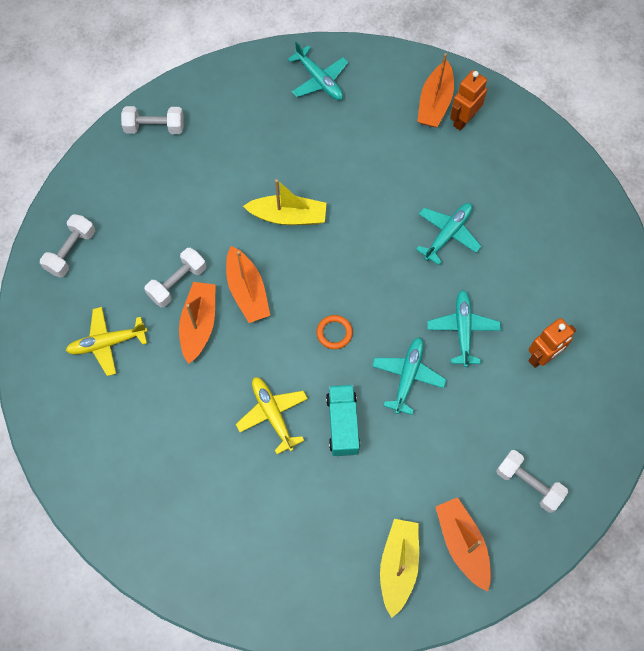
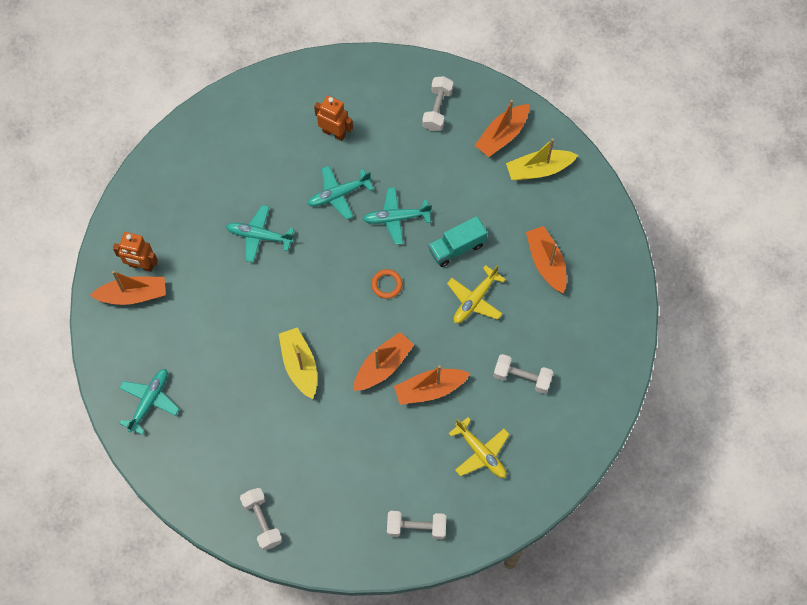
camera: 115 degrees left, 0 degrees up
(177, 283) = (402, 424): white dumbbell -> white dumbbell (522, 377)
(277, 514) = (546, 263): none -> orange boat

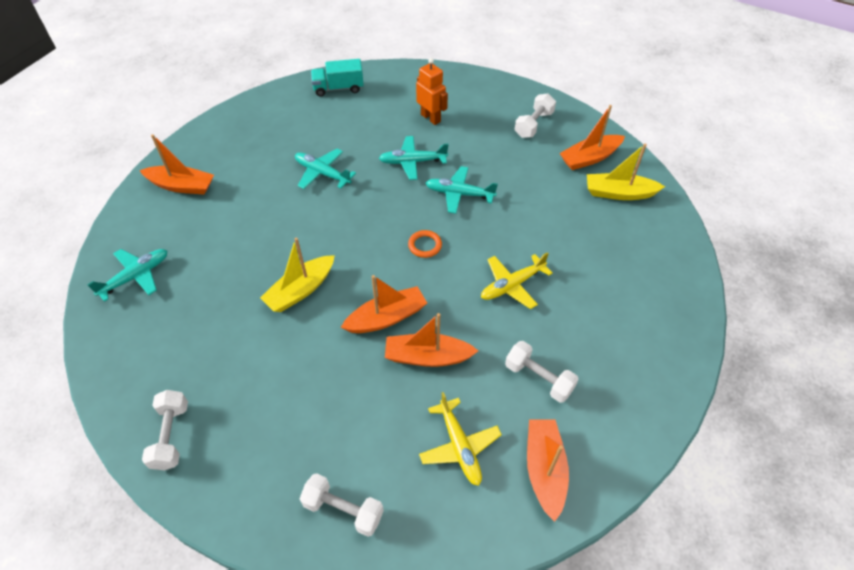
camera: 20 degrees right, 15 degrees down
(141, 265) = (204, 166): orange robot -> none
(299, 365) = (300, 290): yellow boat -> yellow boat turned 135 degrees counterclockwise
(457, 247) = (510, 234): turquoise truck -> turquoise truck (338, 88)
(546, 263) = (602, 273): orange boat -> orange boat (544, 470)

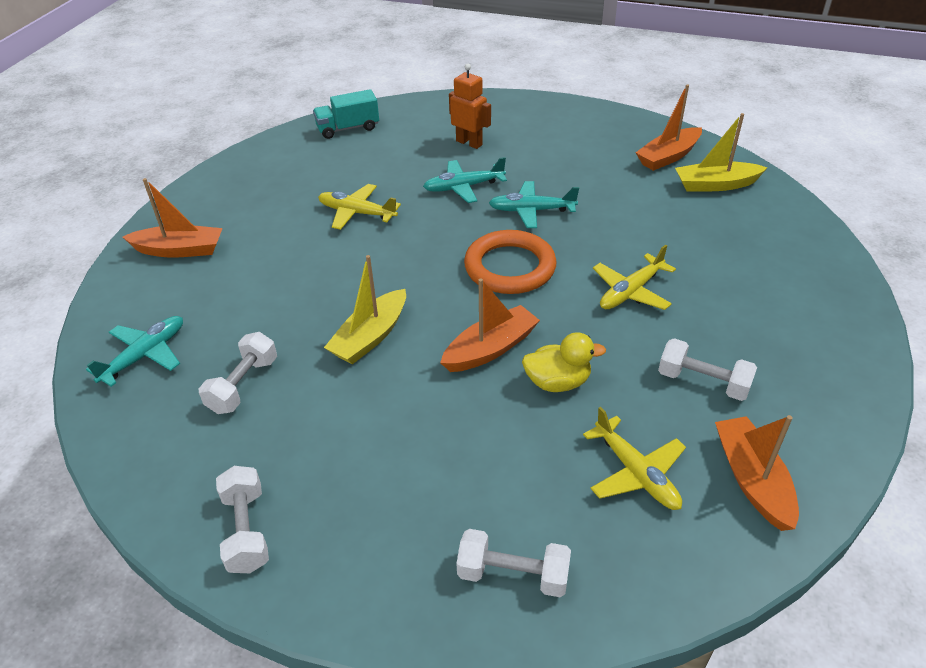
camera: 10 degrees left, 10 degrees down
(322, 173) = (357, 213): turquoise plane -> yellow plane
(425, 245) = (510, 267): orange ring -> orange ring, size x2.16
(427, 357) = (557, 382): orange boat -> yellow duck
(533, 124) = (591, 134): white dumbbell -> white dumbbell (243, 385)

